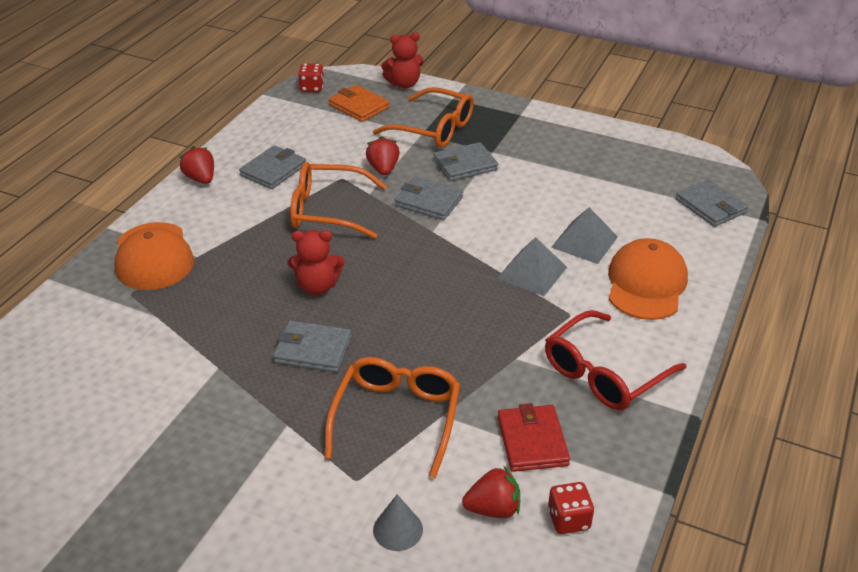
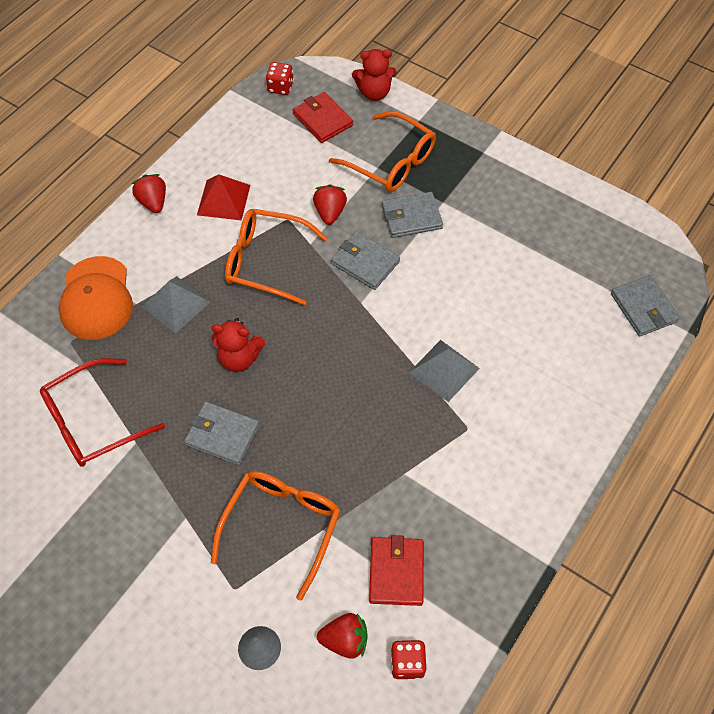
camera: 10 degrees right, 20 degrees up
(273, 170) = (223, 200): grey wallet -> red pyramid
(359, 106) = (323, 120): orange wallet -> red wallet
(584, 242) = (504, 338): grey pyramid -> grey pyramid (176, 304)
(605, 373) = (482, 504): red glasses -> red glasses (94, 421)
(646, 284) = (550, 401): orange cap -> none

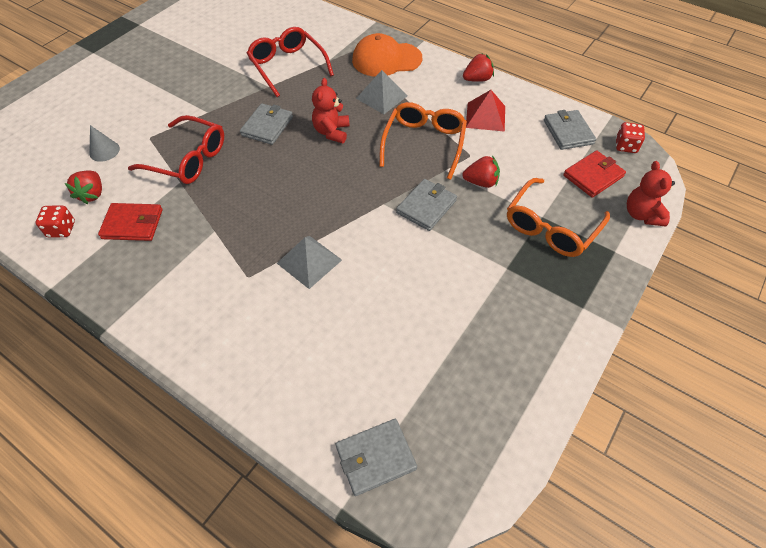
camera: 90 degrees right, 5 degrees down
(281, 527) = (187, 159): orange glasses -> red glasses
(411, 217) = (483, 241): grey wallet -> grey wallet (568, 132)

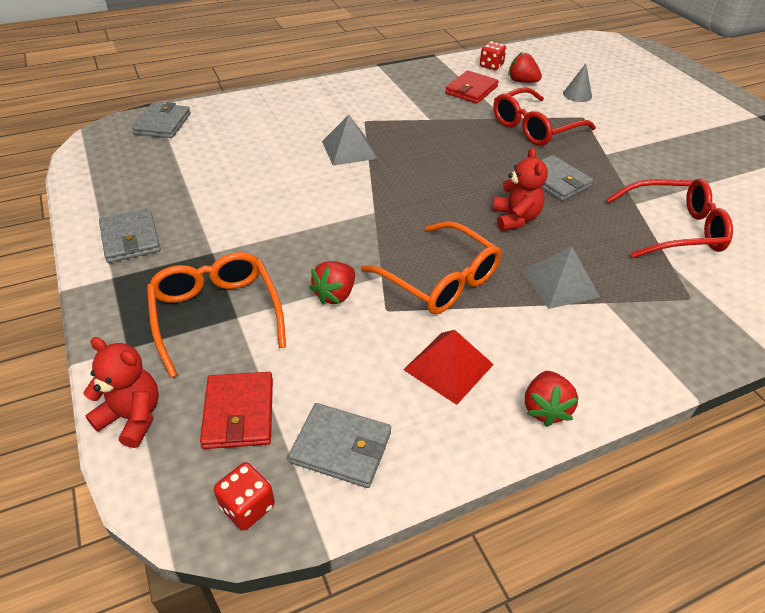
camera: 120 degrees right, 10 degrees down
(331, 132) = (515, 219): red teddy bear -> red teddy bear turned 45 degrees clockwise
(386, 59) = (652, 326): orange cap -> none
(426, 207) = (341, 237): grey wallet -> grey wallet (130, 238)

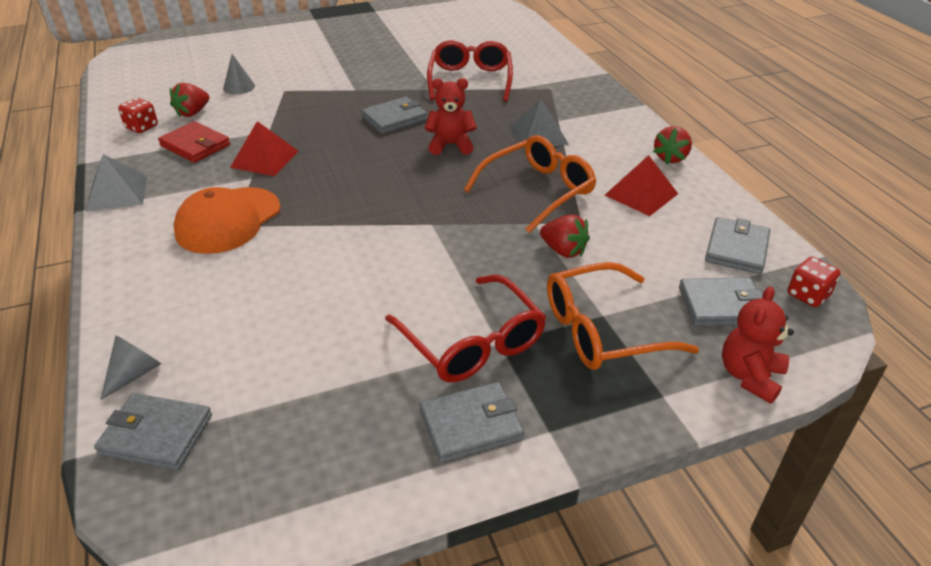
camera: 85 degrees left, 5 degrees down
(213, 109) = (134, 374): none -> grey cone
(239, 412) = (721, 305): red wallet -> grey wallet
(349, 150) = (301, 238): grey pyramid -> grey pyramid (117, 193)
(370, 117) = (228, 220): none -> orange cap
(459, 121) = (264, 159): none -> red pyramid
(535, 127) = (295, 117): red glasses -> red glasses (471, 342)
(545, 408) = (670, 158): red strawberry -> red strawberry turned 105 degrees clockwise

